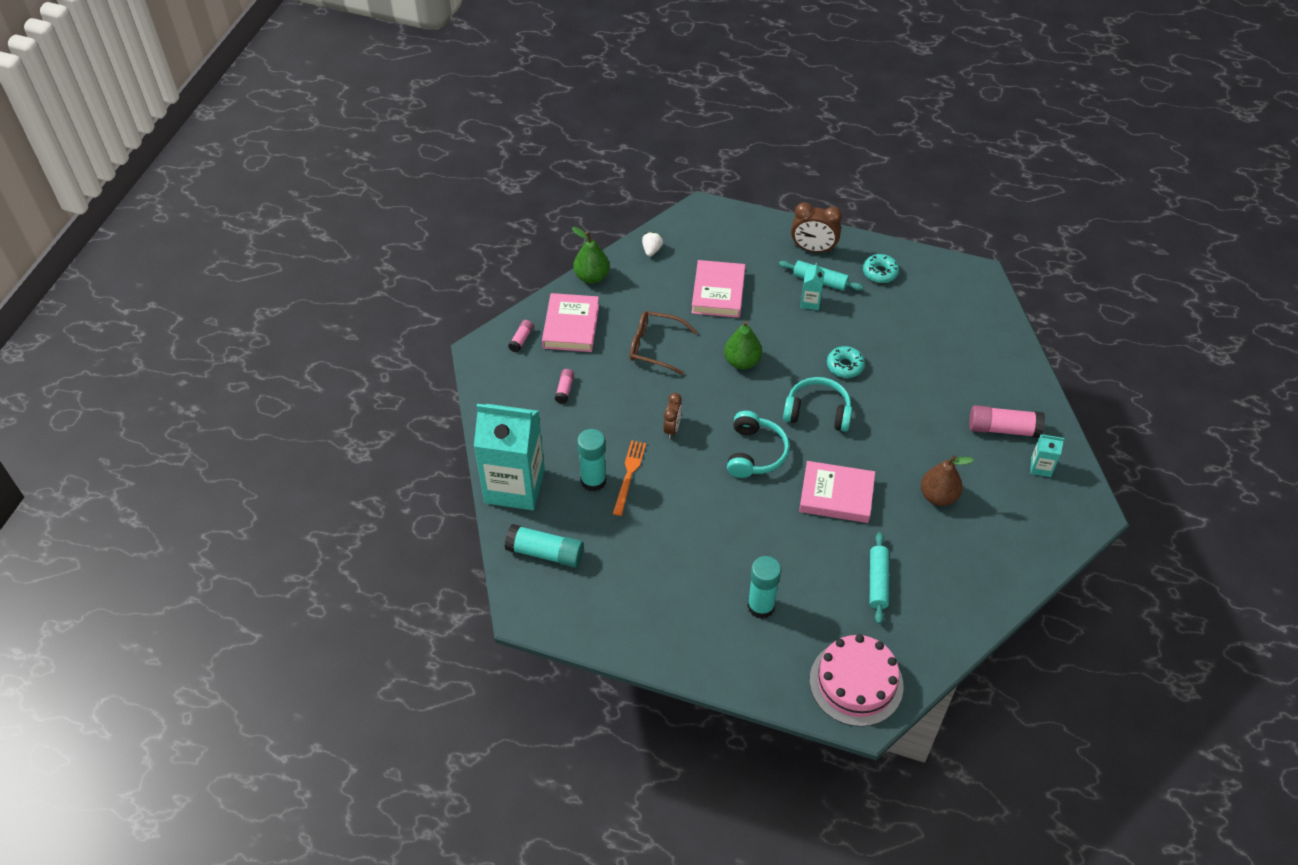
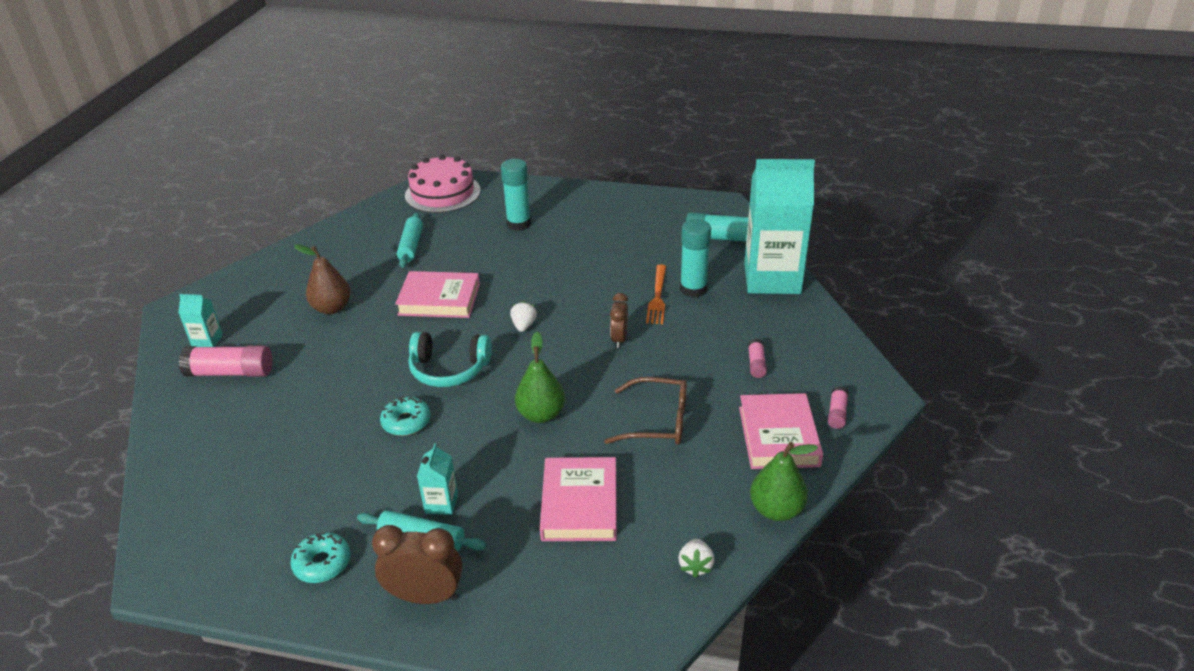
camera: 175 degrees right, 15 degrees down
(755, 453) = (524, 326): turquoise headphones -> white strawberry

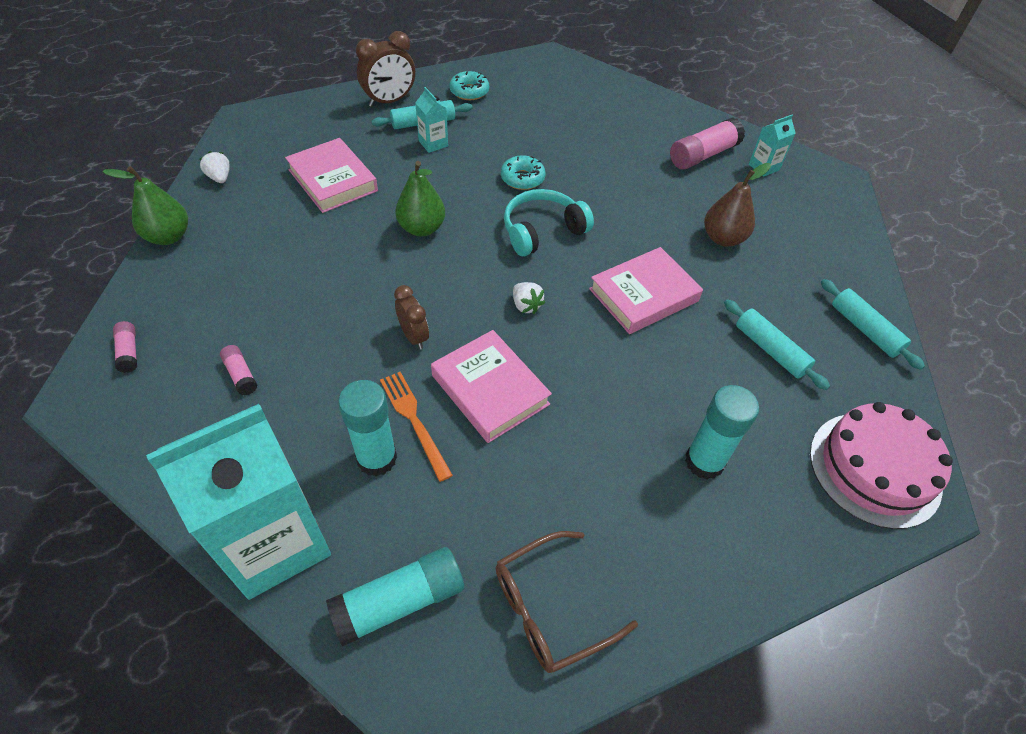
camera: 140 degrees right, 15 degrees up
(343, 233) = (864, 330): none -> turquoise rolling pin
(657, 421) = (312, 266): brown glasses -> brown glasses (550, 608)
(778, 436) = (186, 301): pink book -> pink book (490, 390)

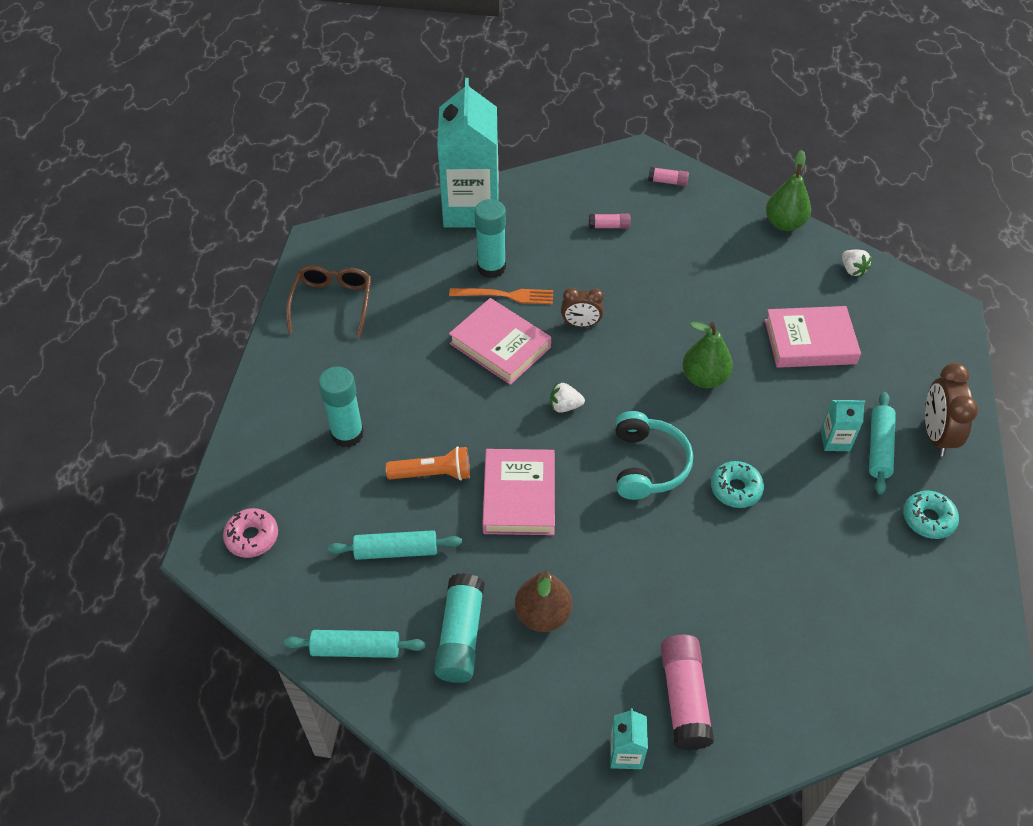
camera: 125 degrees right, 0 degrees up
(220, 178) = (852, 270): white strawberry -> white strawberry turned 60 degrees clockwise
(399, 602) = (393, 244): turquoise glue stick -> turquoise glue stick (460, 636)
(490, 390) = (500, 345): pink book -> pink book turned 45 degrees clockwise
(679, 365) = (432, 474): none -> orange flashlight
(874, 469) = (252, 537): pink cake -> pink donut

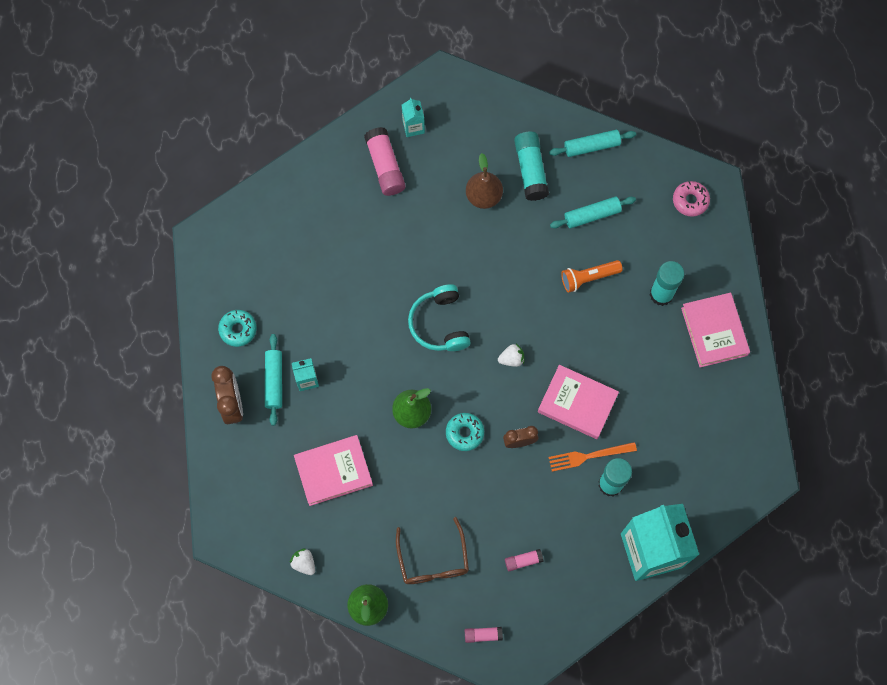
camera: 165 degrees right, 20 degrees up
(332, 303) = (725, 411): brown glasses -> brown glasses (433, 560)
(519, 496) = (523, 276): pink book -> pink book (714, 331)
(736, 489) = (374, 320): turquoise donut -> turquoise donut (464, 433)

